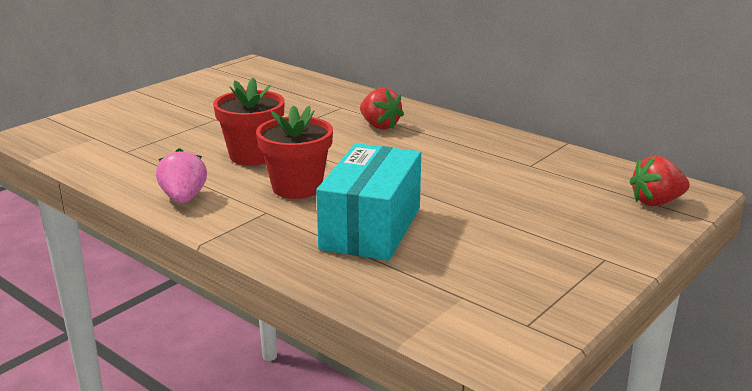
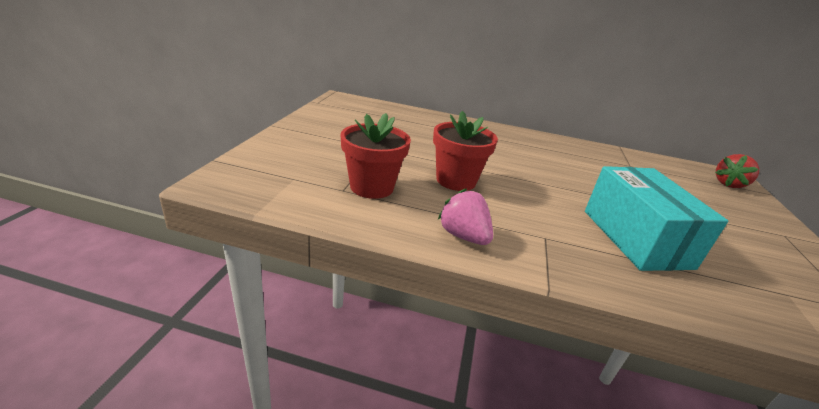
camera: 30 degrees left, 5 degrees up
(297, 187) = (531, 207): red flower pot -> red flower pot (372, 187)
(379, 126) = (502, 143): red strawberry -> none

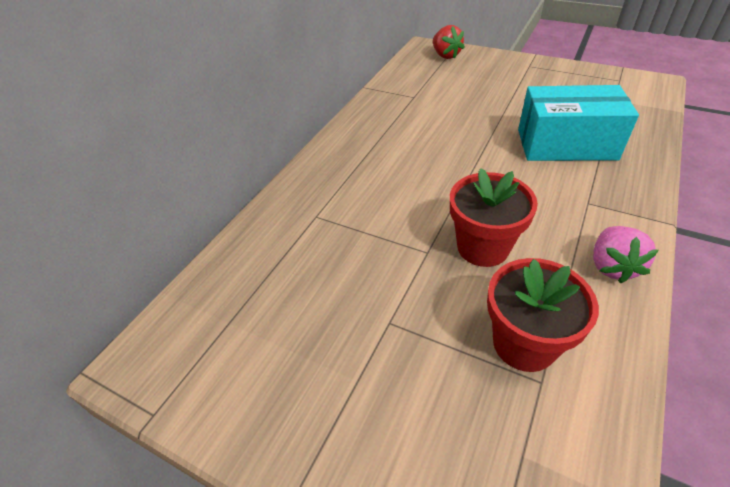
camera: 70 degrees left, 15 degrees up
(463, 236) = (612, 266): pink strawberry -> pink strawberry turned 60 degrees counterclockwise

